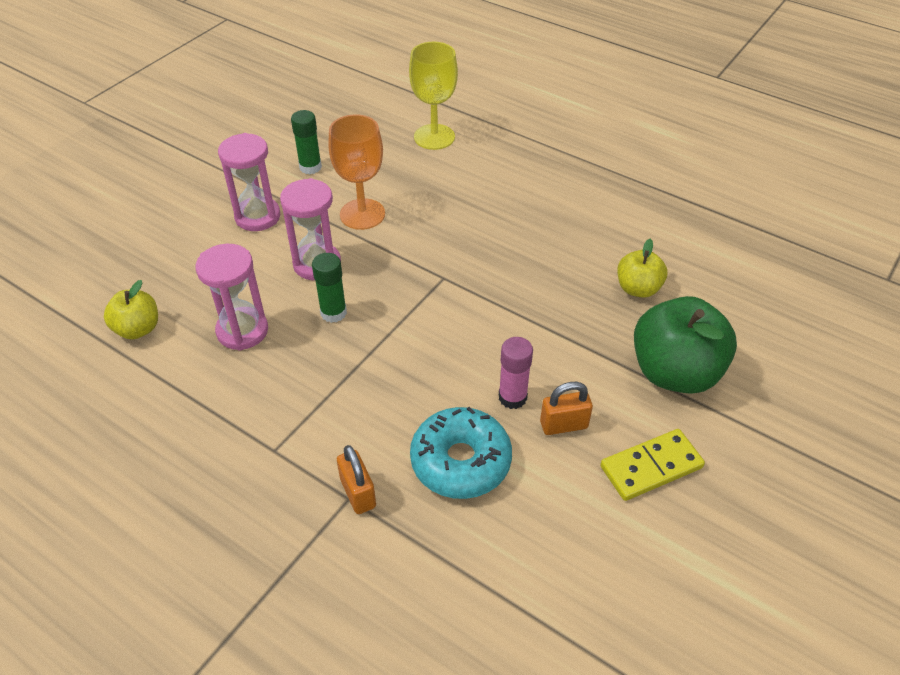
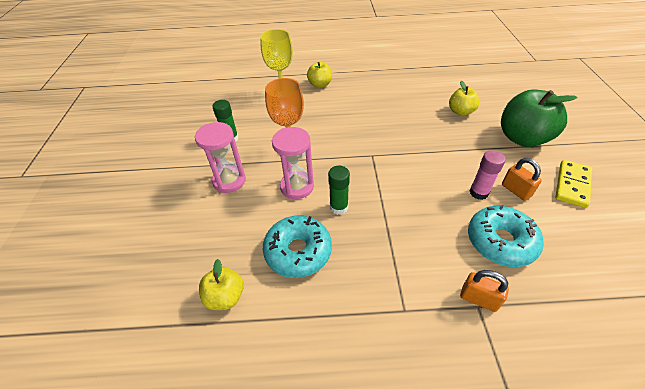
camera: 35 degrees left, 0 degrees up
(242, 331) = (298, 251): pink hourglass -> turquoise donut
(494, 149) = (320, 84): none -> yellow apple
(563, 425) = (516, 190): orange padlock -> orange padlock turned 75 degrees counterclockwise

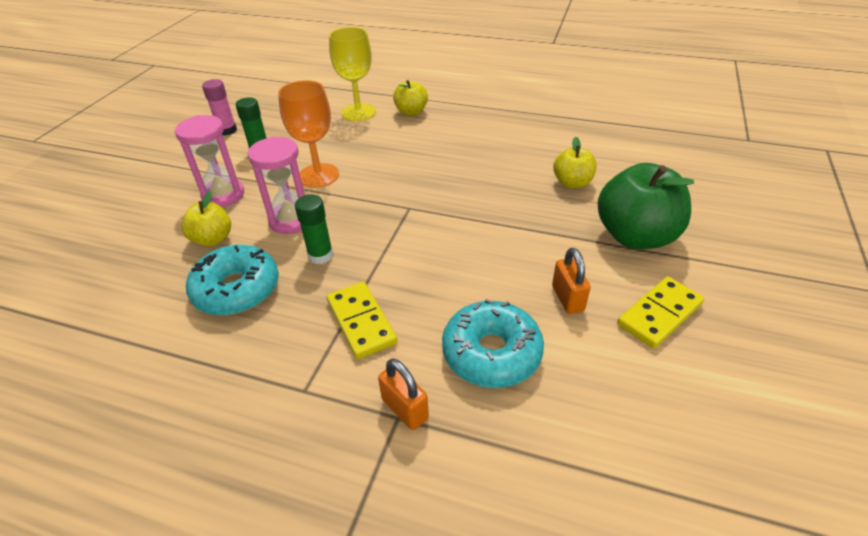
camera: 20 degrees right, 5 degrees down
(225, 297) = (127, 312): yellow apple -> yellow apple (212, 239)
(404, 247) = (361, 321): none -> yellow domino
(478, 192) = (512, 287): pink glue stick -> pink glue stick (227, 130)

